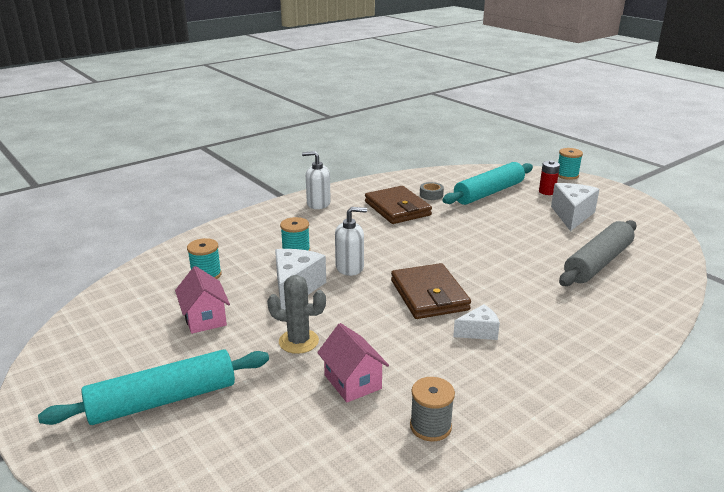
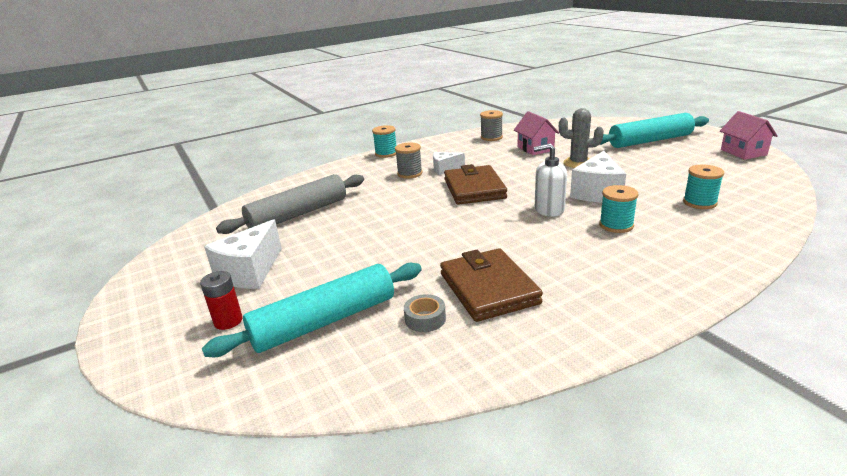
camera: 170 degrees left, 0 degrees up
(205, 318) = (664, 173): pink house -> pink house (743, 152)
(318, 204) = (621, 302): white soap dispenser -> none
(522, 323) = (410, 173): none -> grey spool
(567, 175) = (136, 369): turquoise spool -> turquoise spool (386, 153)

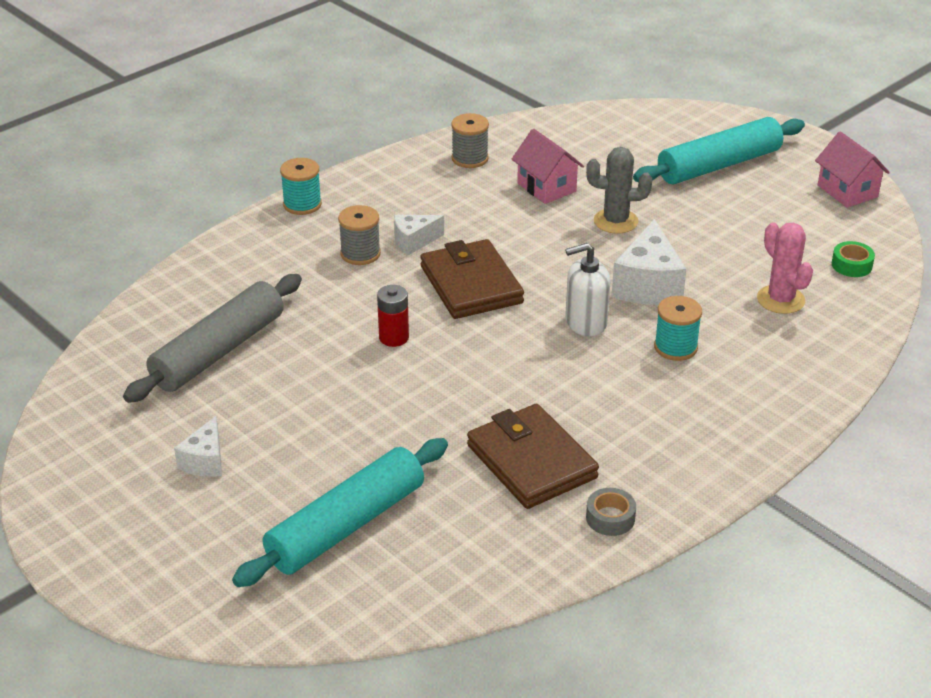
camera: 15 degrees left, 10 degrees up
(228, 321) = (222, 537): red battery -> red battery (394, 337)
(250, 272) = (205, 461): white cheese -> white cheese, size x0.58
(425, 319) = (467, 510): grey tape -> grey tape (610, 518)
(699, 202) = (780, 300): turquoise spool -> pink cactus
(754, 186) = (851, 265): none -> green tape

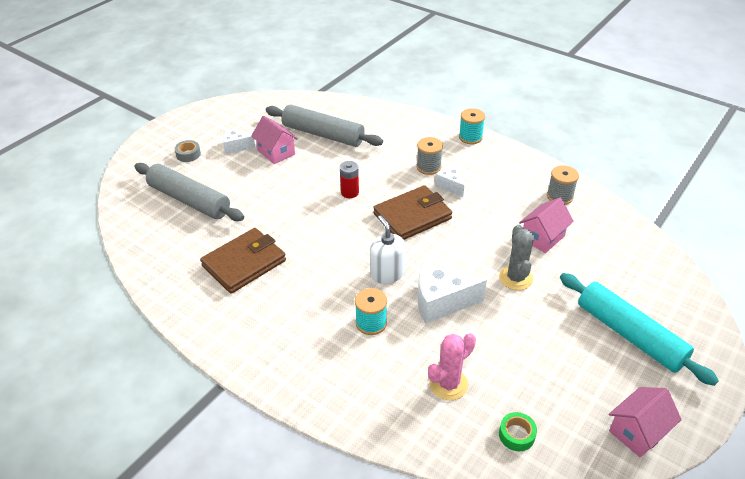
camera: 80 degrees right, 5 degrees up
(247, 410) = (276, 152): none -> pink house
(346, 526) = (189, 200): turquoise rolling pin -> grey rolling pin
(610, 518) = (195, 303): grey tape -> grey tape (188, 154)

